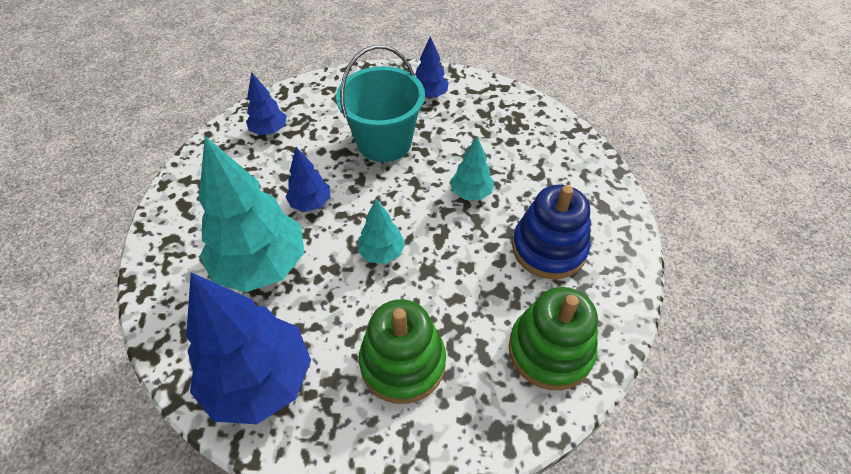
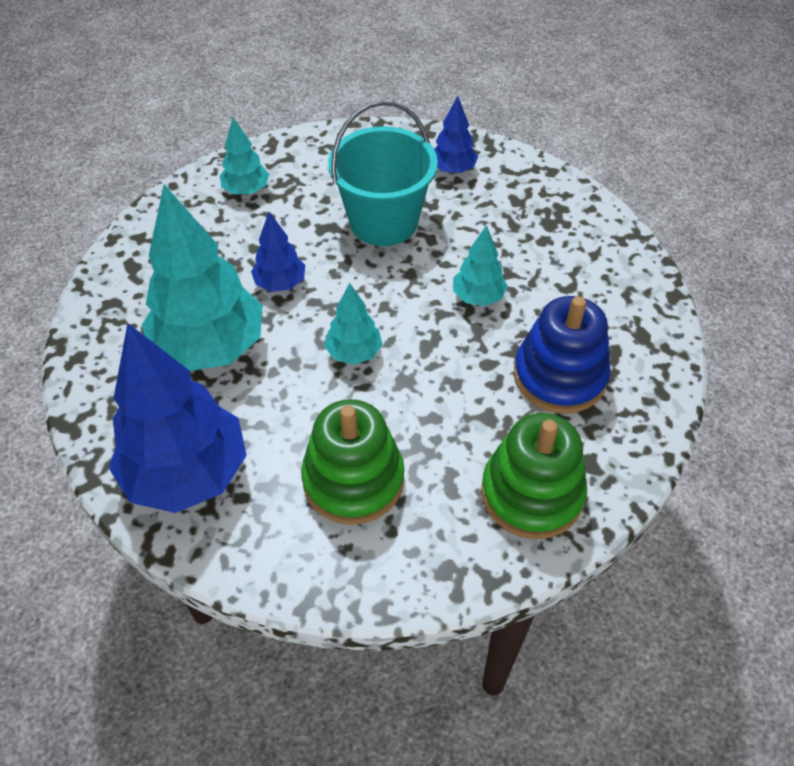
camera: 10 degrees right, 0 degrees up
(269, 130) = (246, 190): blue tree -> turquoise tree

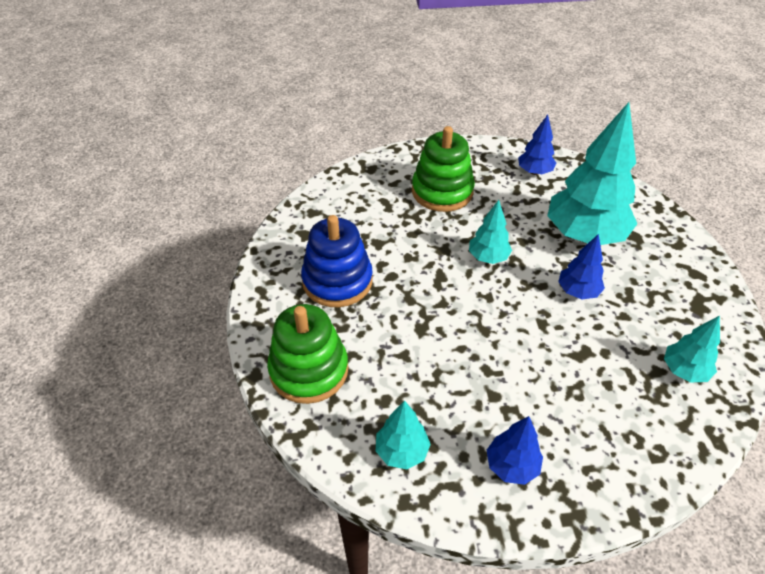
camera: 160 degrees right, 5 degrees down
(187, 473) = (534, 172): blue tree -> blue tree, size x0.49
(383, 221) = (539, 375): turquoise bucket -> none
(478, 297) = (420, 325): turquoise tree -> turquoise tree (401, 451)
(532, 493) = (336, 210): green stacking toy -> green stacking toy (309, 370)

